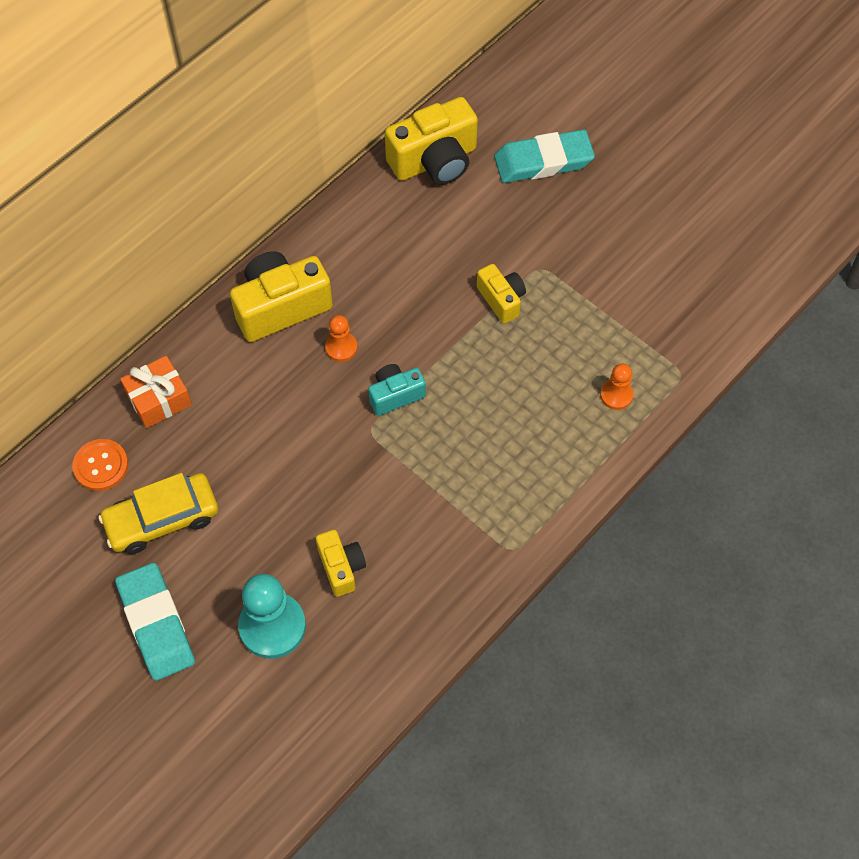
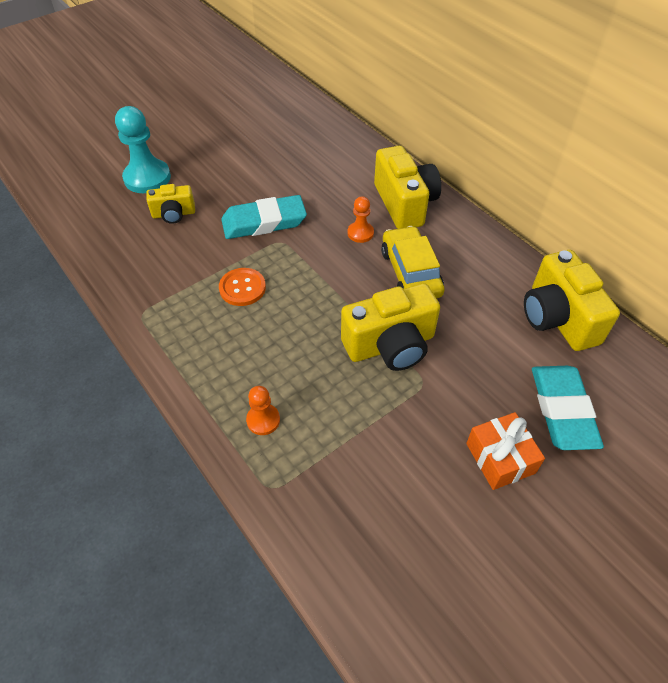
camera: 100 degrees right, 10 degrees down
(101, 466) = (294, 115): orange button -> orange button (242, 288)
(156, 624) = (175, 131): turquoise eraser -> turquoise eraser (264, 222)
(159, 399) = (338, 141): orange gift -> orange gift (500, 458)
(162, 519) = (246, 137): yellow car -> yellow car (411, 272)
(395, 395) = (308, 259): turquoise camera -> none
(501, 299) = (390, 345): yellow camera -> yellow camera, size x1.77

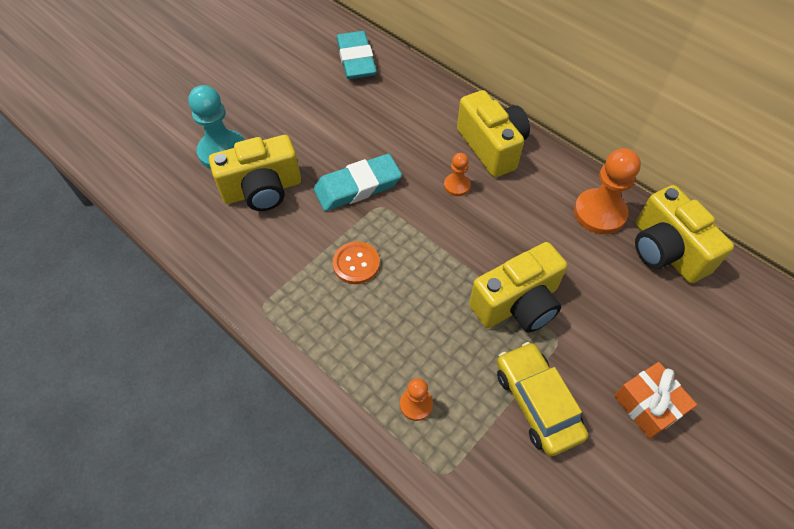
camera: 10 degrees left, 5 degrees up
(173, 214) = (262, 190): yellow camera -> yellow camera, size x1.77
(411, 272) = (517, 222): yellow car -> yellow car (537, 402)
(497, 275) = (599, 213): none -> orange pawn
(562, 410) = (692, 346): turquoise eraser -> turquoise eraser (356, 59)

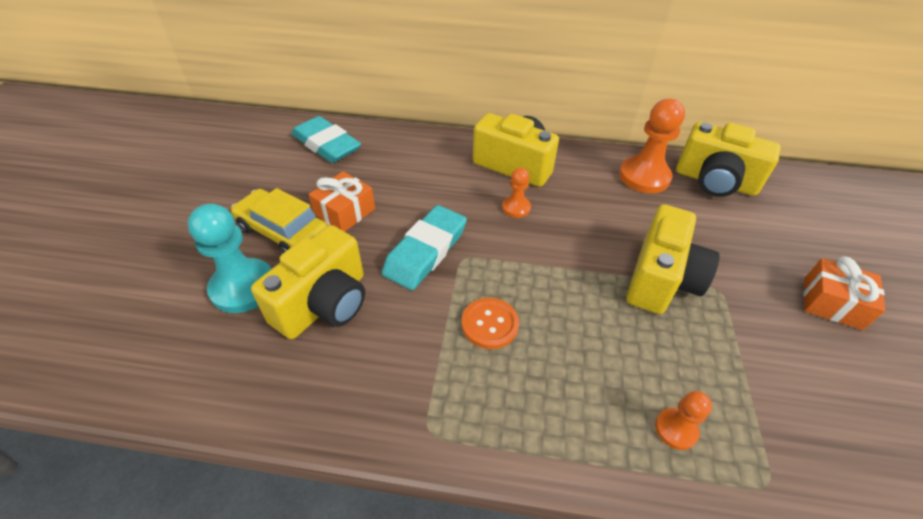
camera: 35 degrees left, 10 degrees down
(326, 126) = (345, 212): none -> orange gift
(537, 402) = (763, 355): yellow car -> yellow car (283, 231)

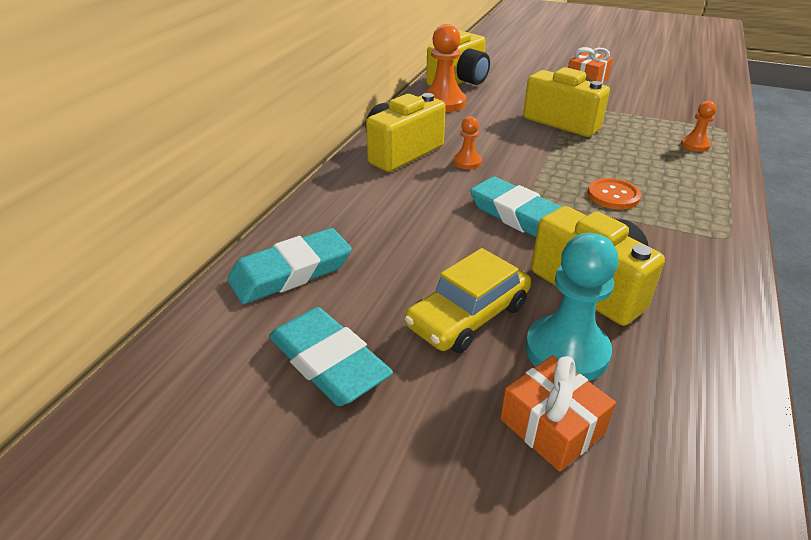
camera: 75 degrees left, 10 degrees down
(240, 177) = (328, 362): none -> turquoise eraser
(345, 212) = (444, 264): orange gift -> orange gift (552, 426)

